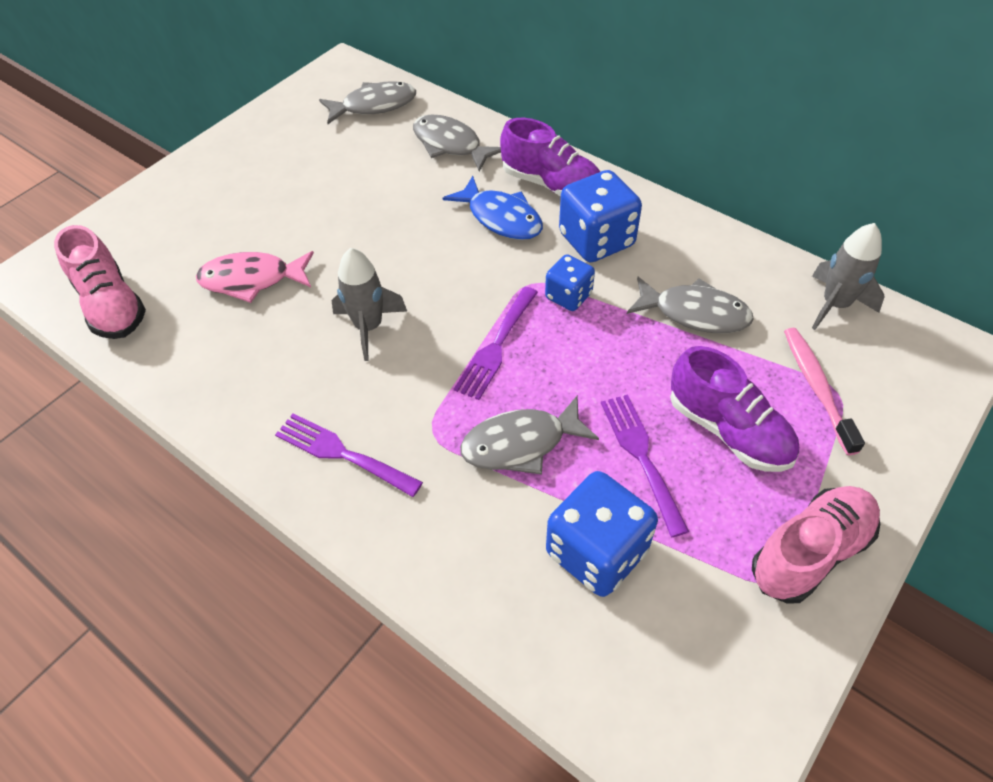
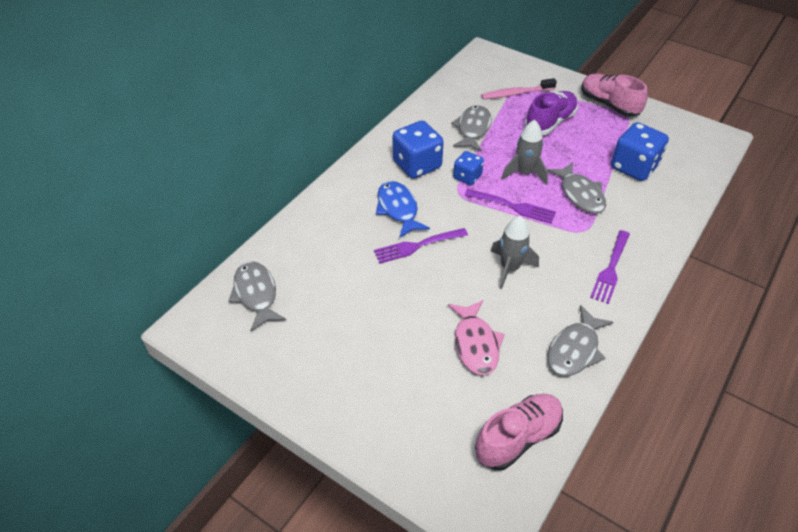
camera: 95 degrees left, 5 degrees down
(450, 145) = (315, 240): grey fish -> grey fish (575, 349)
(501, 218) = (398, 209): blue fish -> blue fish turned 60 degrees counterclockwise
(551, 185) = (363, 185): purple shoe -> none
(641, 456) = (574, 151): purple fork -> purple fork (417, 246)
(835, 305) = (459, 82): grey rocket -> grey rocket (524, 173)

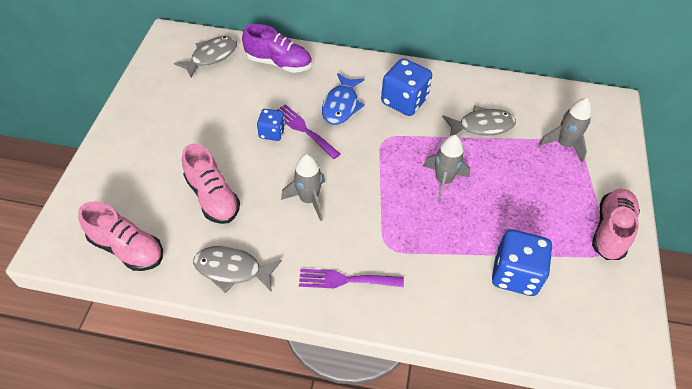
camera: 65 degrees right, 5 degrees up
(398, 209) = (341, 105): blue fish -> blue fish turned 150 degrees clockwise
(467, 177) = (410, 139): blue dice -> blue dice (272, 133)
(475, 344) = (212, 197): pink fish -> pink shoe
(513, 207) = (390, 183): purple fork -> none
(516, 94) = (564, 145): pink toothbrush -> grey rocket
(550, 123) = (537, 184): purple shoe -> purple shoe (279, 63)
(580, 194) = (440, 233): grey fish -> none

